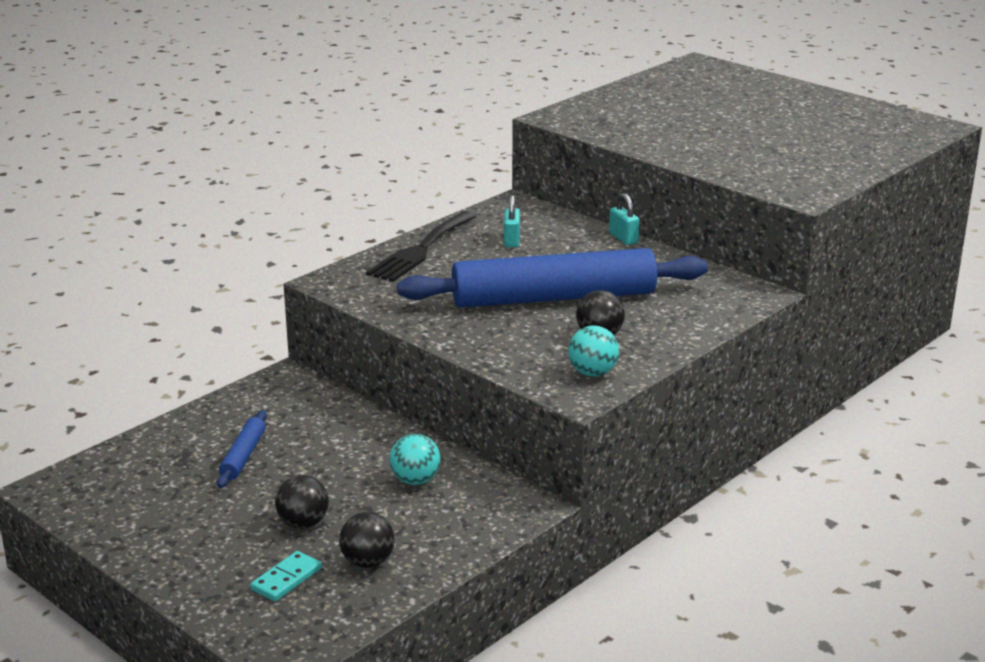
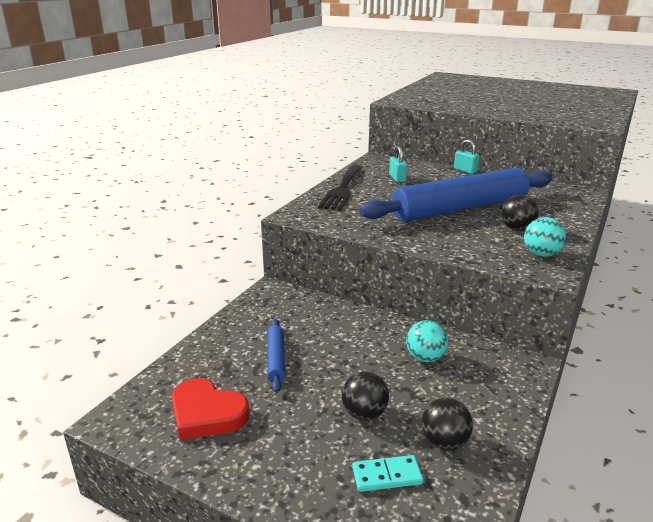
camera: 15 degrees left, 0 degrees up
(140, 497) = (207, 413): none -> red heart
(286, 579) = (387, 475): turquoise domino -> turquoise domino turned 60 degrees clockwise

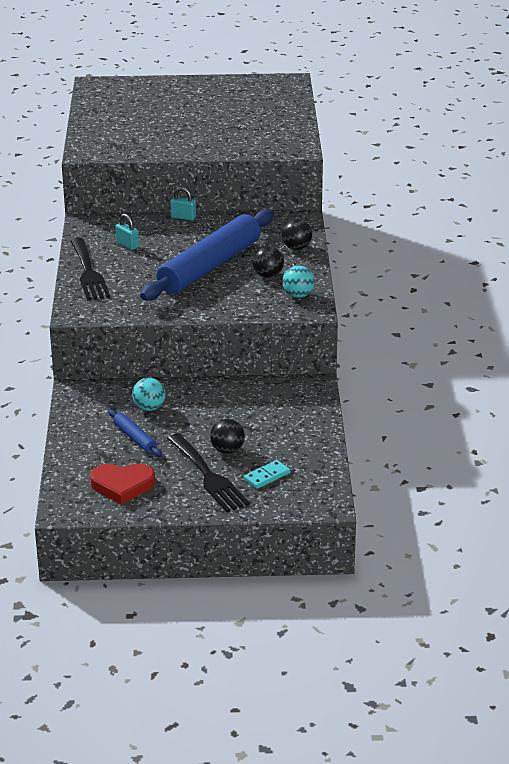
camera: 30 degrees left, 5 degrees up
(312, 443) = (208, 476): none -> black fork
(425, 357) = (242, 402): turquoise ball -> turquoise ball (149, 408)
(444, 442) = (288, 448): black ball -> black ball (296, 248)

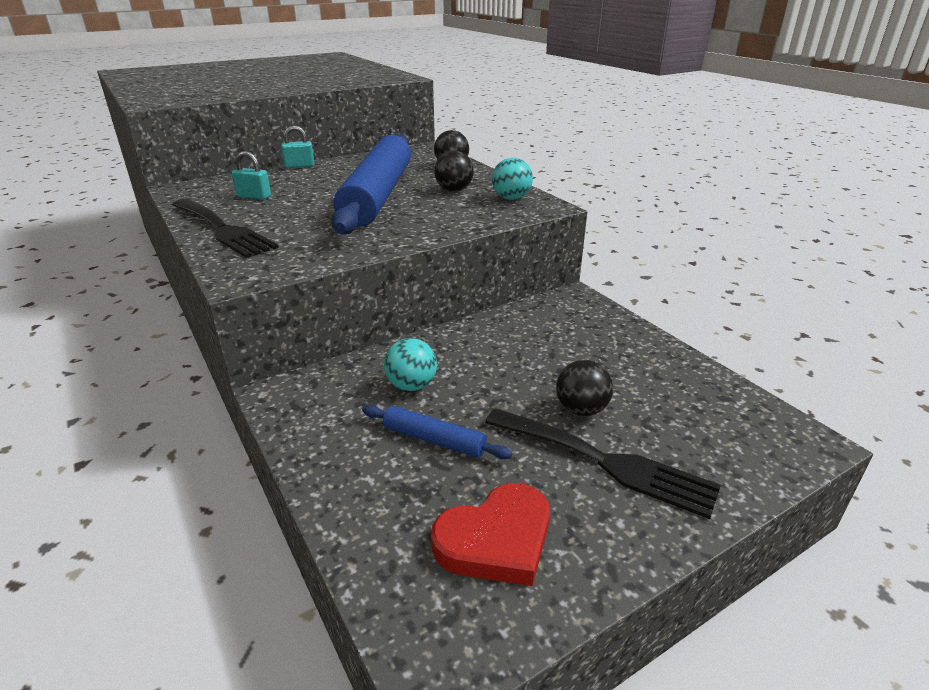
camera: 30 degrees left, 0 degrees up
(267, 476) = (679, 429): turquoise domino -> none

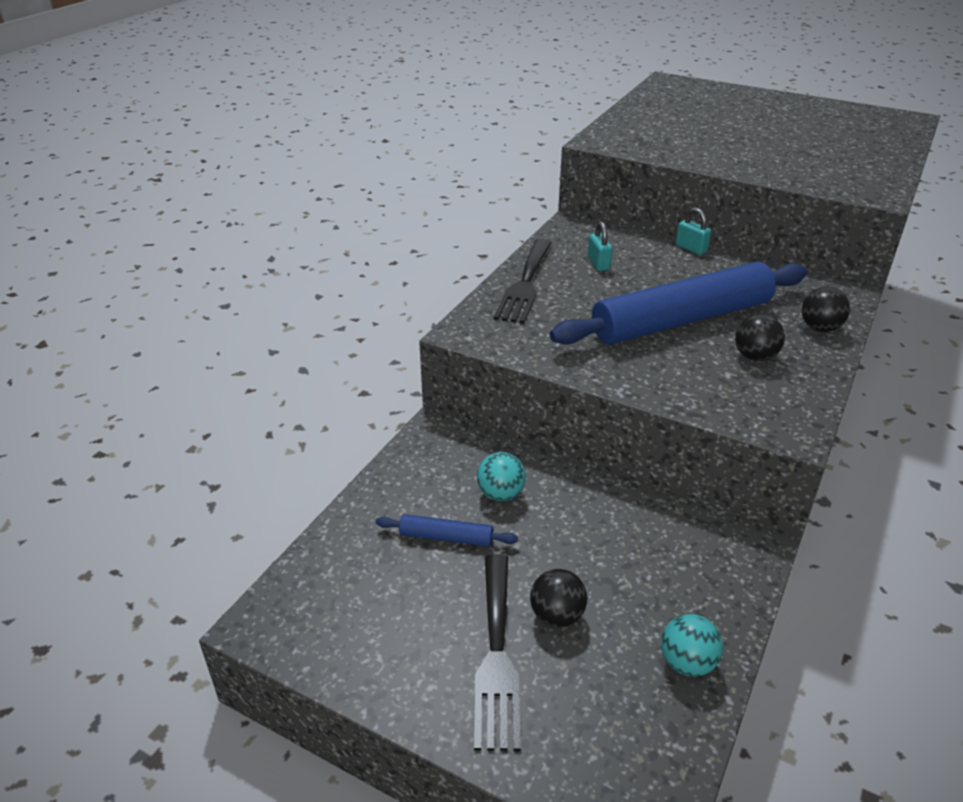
camera: 60 degrees right, 5 degrees up
(434, 440) = (446, 537): blue rolling pin -> blue rolling pin turned 75 degrees counterclockwise
(496, 540) = (368, 616): red heart -> none
(511, 198) = (783, 401): turquoise ball -> turquoise ball (687, 663)

